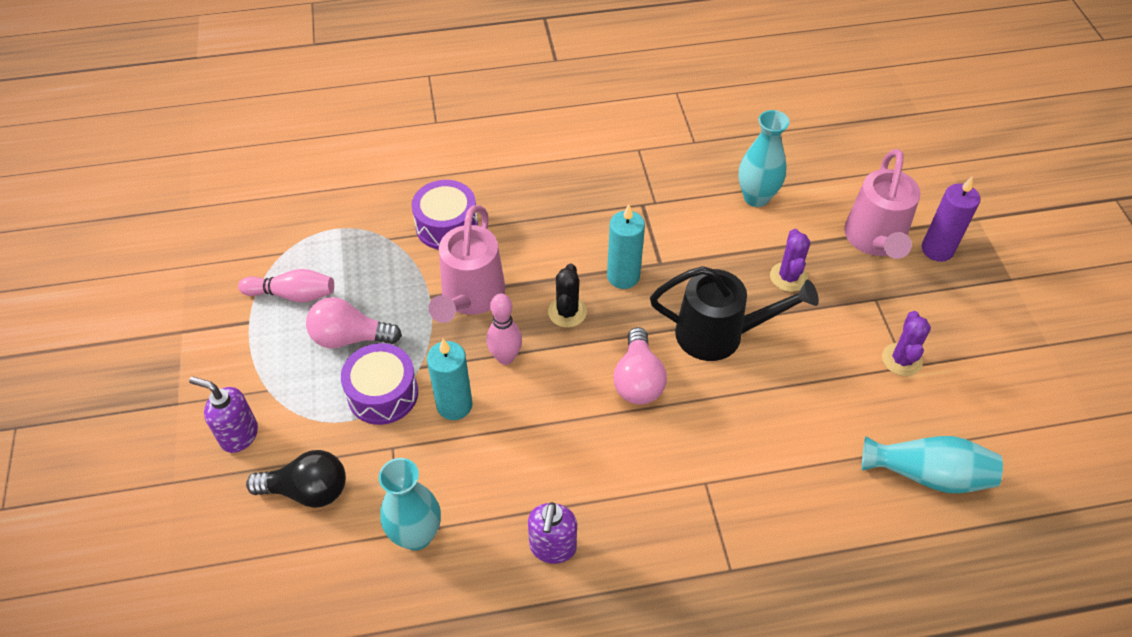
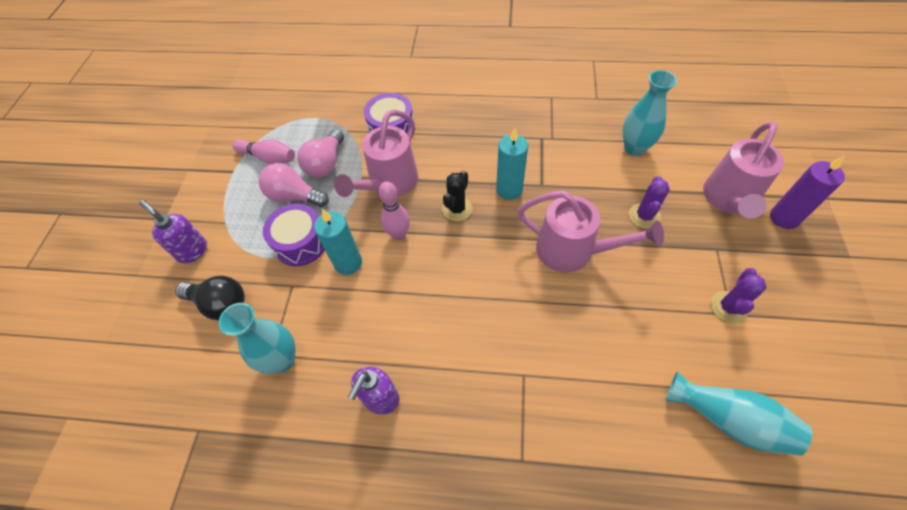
camera: 20 degrees right, 5 degrees up
(638, 380) = (494, 274): pink light bulb -> pink light bulb (326, 164)
(720, 334) = (573, 251): black watering can -> pink watering can

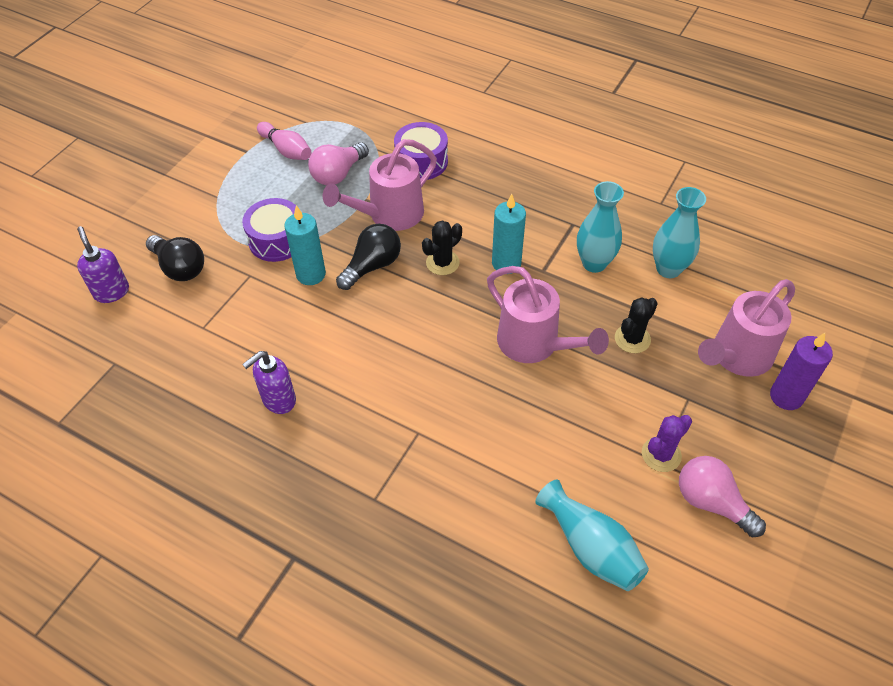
camera: 20 degrees right, 5 degrees down
(192, 251) = (177, 212): purple soap dispenser -> purple soap dispenser (111, 292)
(282, 360) = (210, 335): turquoise vase -> turquoise vase (594, 263)
(294, 196) = (292, 195): pink light bulb -> pink light bulb (711, 502)
(399, 234) = (372, 266): pink bowling pin -> black light bulb
(644, 216) = (632, 339): purple cactus -> black cactus

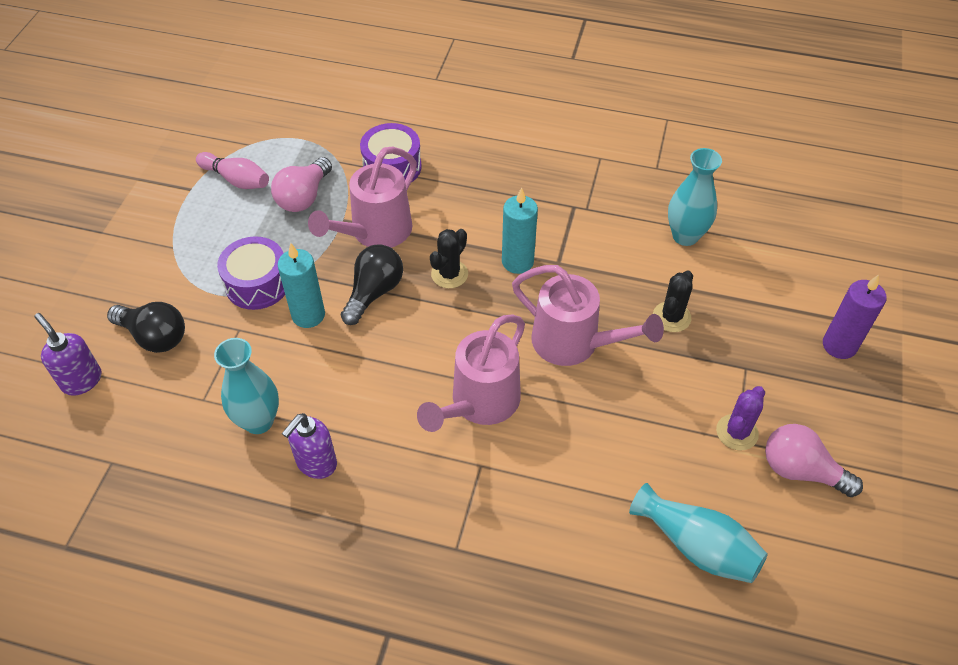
camera: 15 degrees left, 0 degrees up
(594, 263) = (608, 244): turquoise vase -> turquoise vase (258, 421)
(736, 357) = (779, 315): pink watering can -> pink watering can (479, 404)

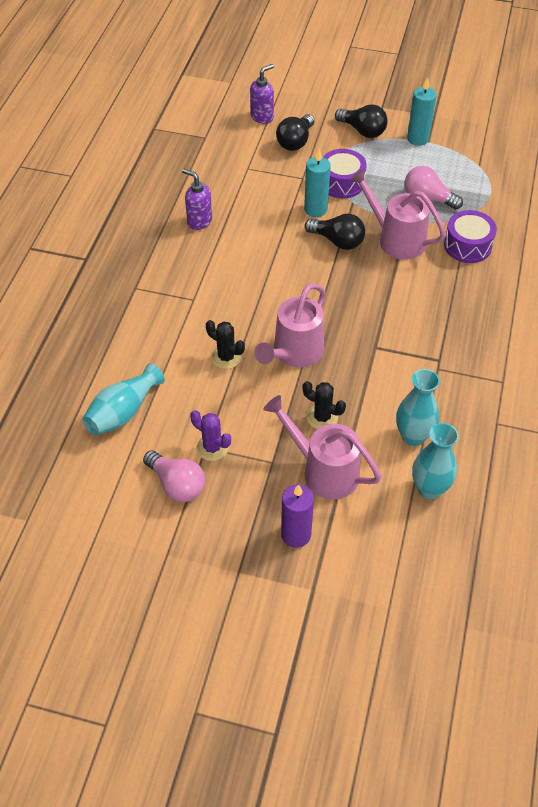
camera: 90 degrees right, 0 degrees up
(150, 256) = (362, 131): none -> black light bulb
(236, 179) = (440, 162): pink bowling pin -> none
(258, 421) = (231, 193): turquoise vase -> turquoise vase (429, 488)
(449, 274) = (358, 281): black cactus -> black cactus (226, 357)
(479, 404) = (241, 298): pink watering can -> pink watering can (323, 470)
(517, 262) = (373, 321): turquoise candle -> turquoise candle (418, 139)
(801, 470) = (177, 484): pink light bulb -> pink light bulb turned 105 degrees clockwise

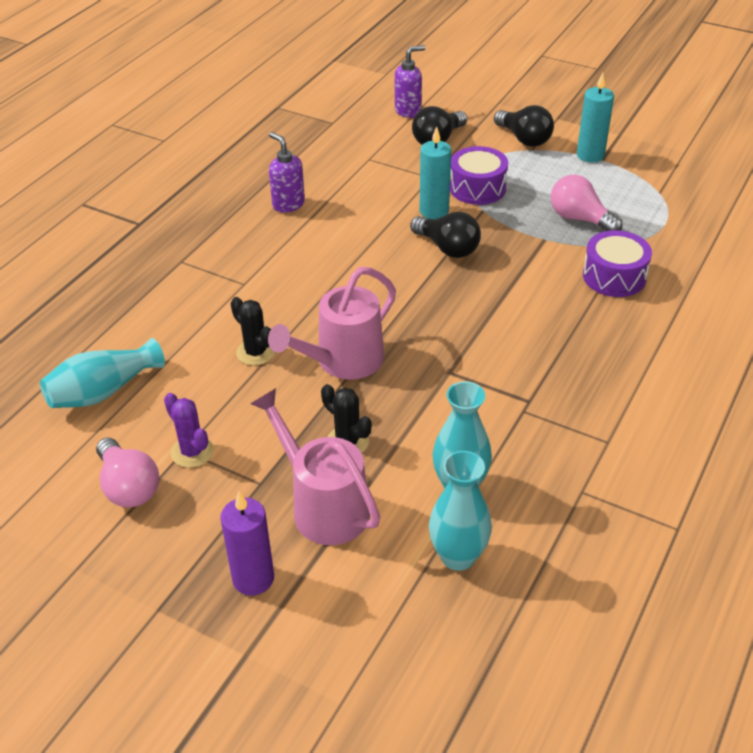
camera: 15 degrees right, 10 degrees down
(395, 239) = (522, 256): pink watering can -> none

